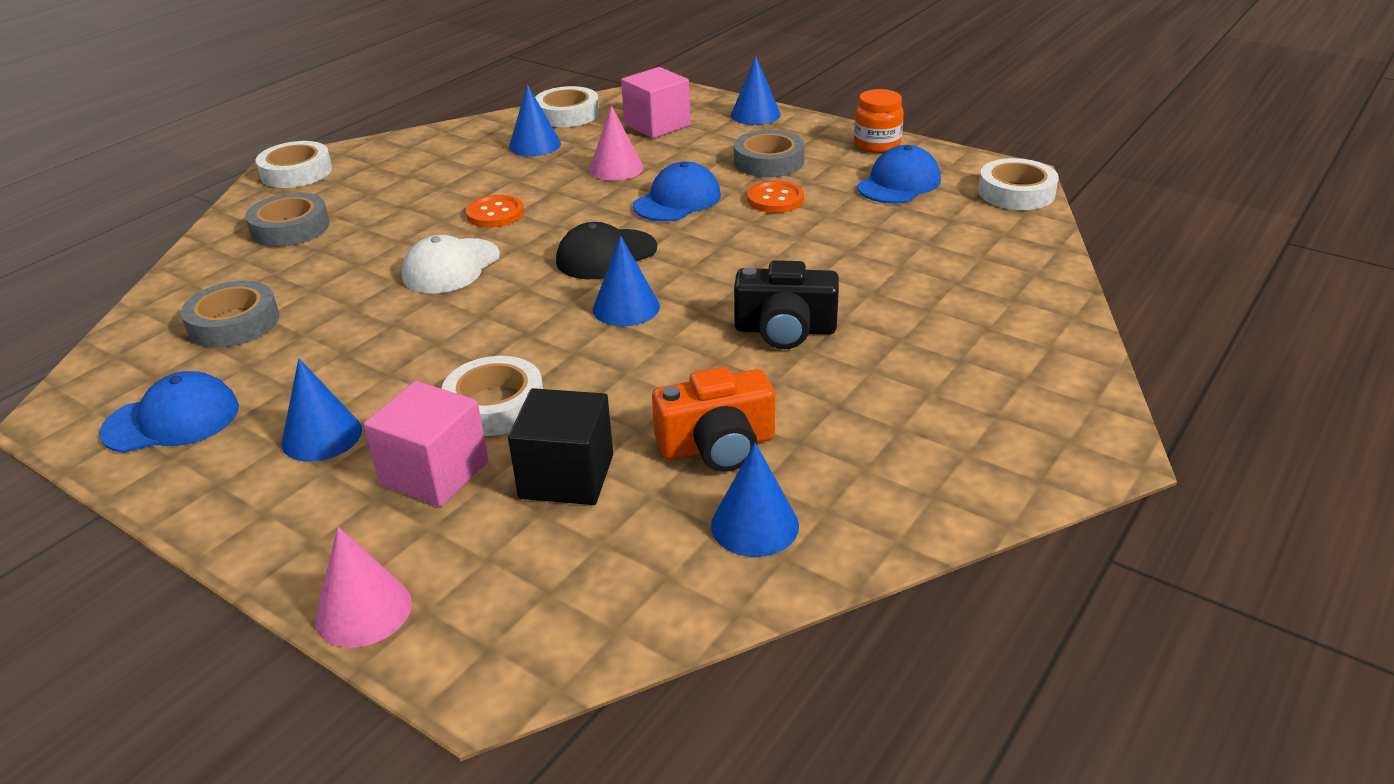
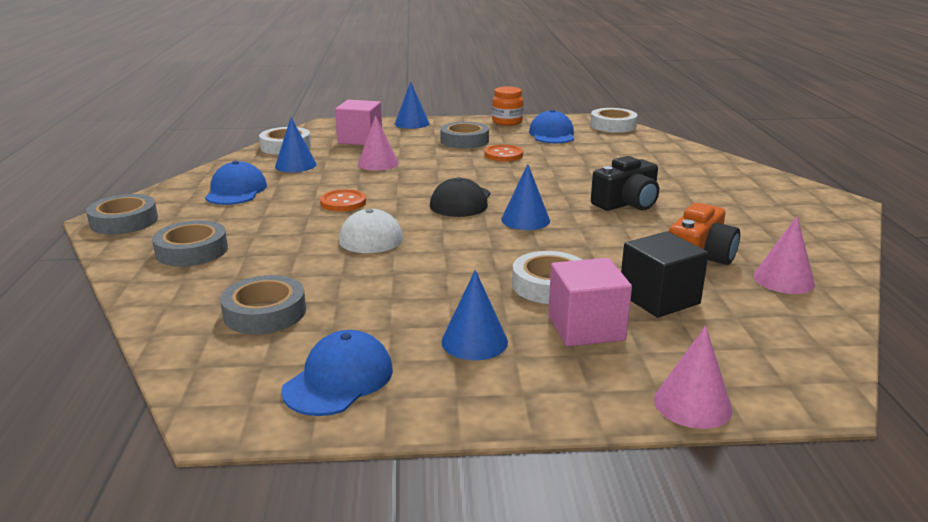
camera: 40 degrees left, 10 degrees down
(296, 172) = (124, 221): white tape -> grey tape
(677, 200) = (449, 168): blue cap -> blue cap (236, 191)
(754, 525) = (783, 280): blue cone -> pink cone

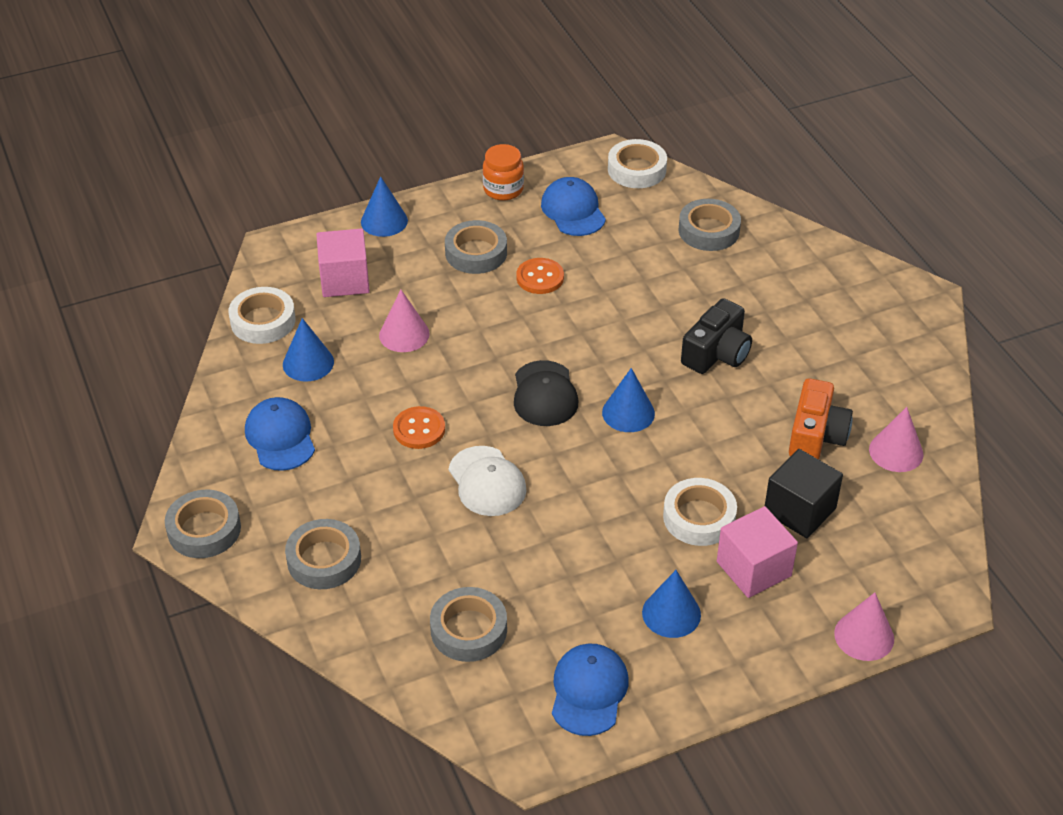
camera: 20 degrees left, 20 degrees up
(655, 153) = (709, 230): none -> grey tape

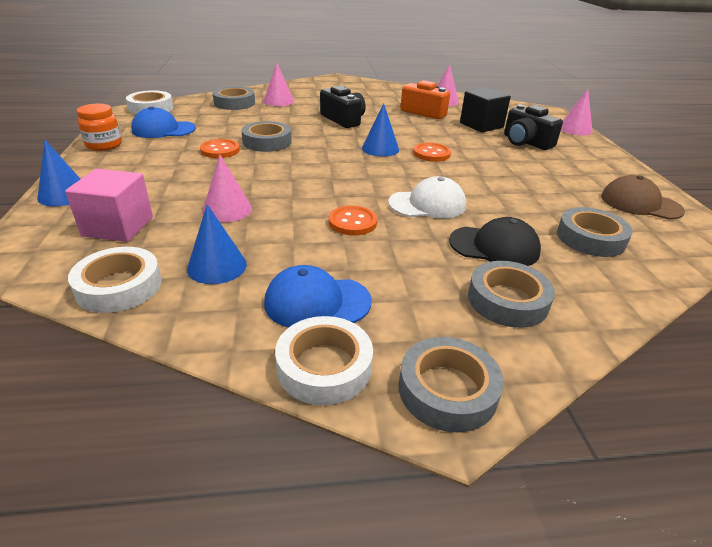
camera: 75 degrees left, 10 degrees down
(476, 253) = (162, 166): grey tape -> grey tape (267, 142)
(544, 394) = (344, 169): black cap -> black cap (494, 246)
(589, 691) = (640, 204): blue cap -> brown cap
(641, 466) = (431, 154): none -> orange button
(671, 613) = (564, 168): blue cone -> none
(699, 517) = (481, 147): white tape -> white tape (324, 366)
(749, 268) = (279, 101): none -> pink cone
(753, 569) = (526, 142): pink cube -> black camera

